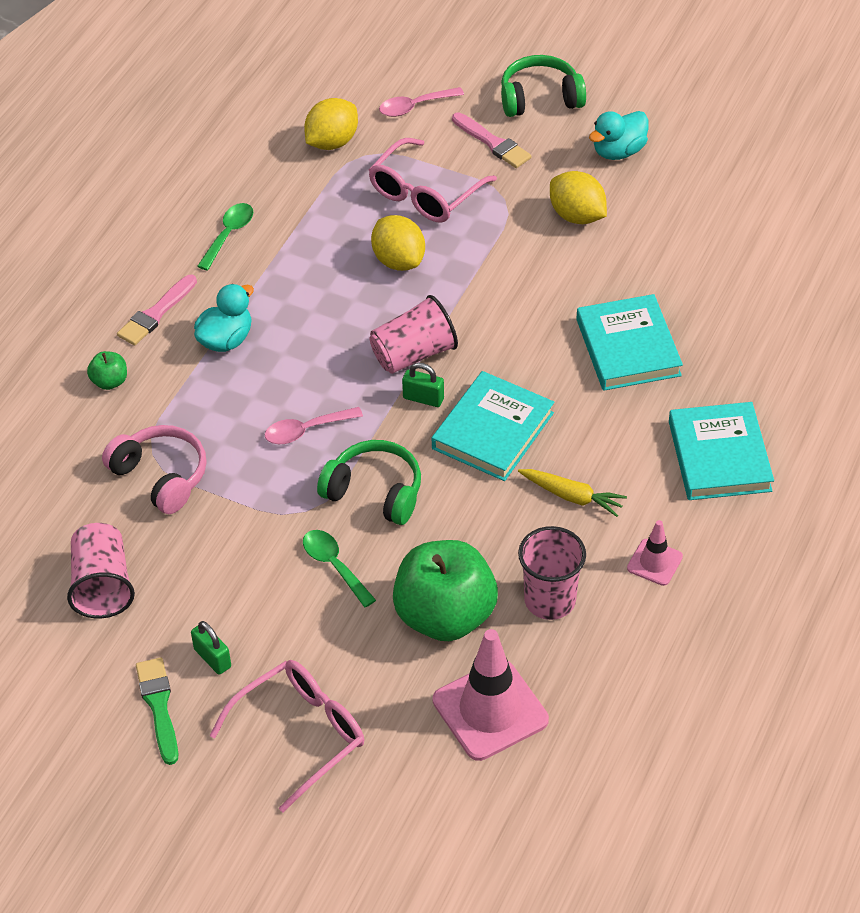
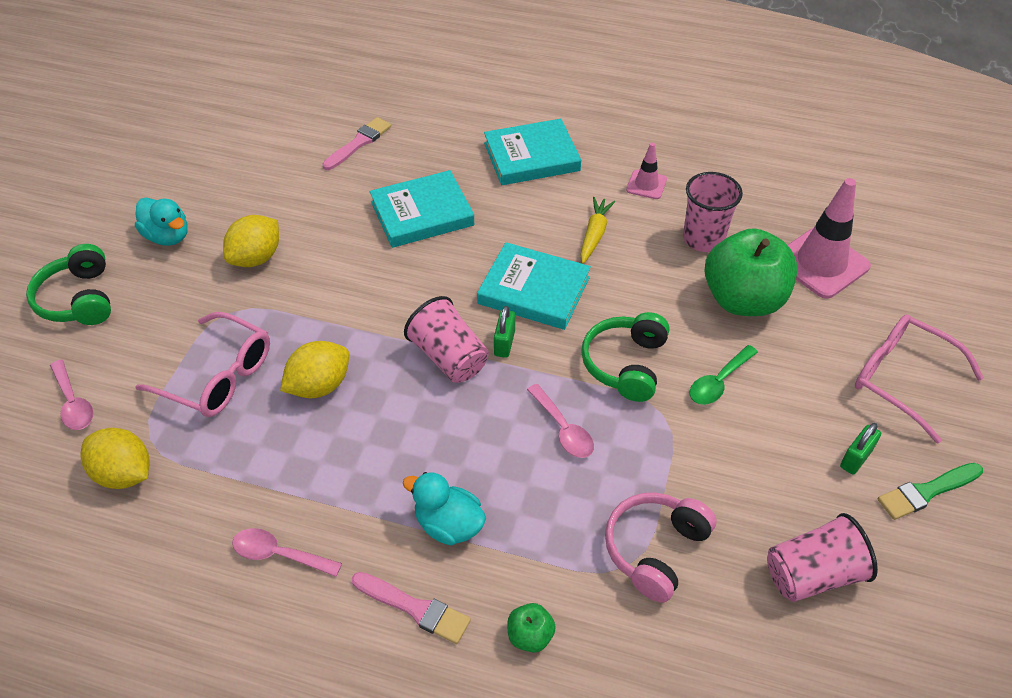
camera: 100 degrees left, 0 degrees up
(229, 234) = (279, 554): green spoon -> pink spoon
(493, 143) = (144, 329): pink brush -> pink brush (359, 143)

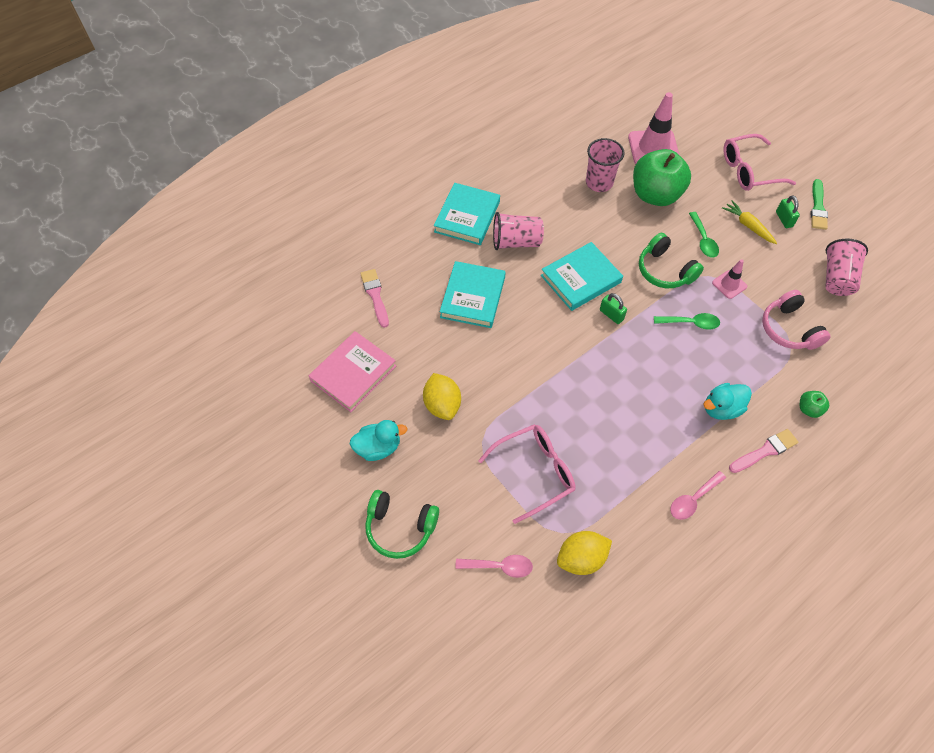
camera: 55 degrees left, 10 degrees up
(247, 175) = (353, 373): none -> pink book
(319, 386) = (580, 421): yellow lemon -> none
(449, 357) = (603, 346): pink cup -> pink cup (516, 242)
(563, 429) = (690, 323): pink spoon -> green spoon
(594, 234) = (558, 226): yellow carrot -> yellow carrot (748, 226)
(646, 185) = (536, 180): pink traffic cone -> pink traffic cone (729, 284)

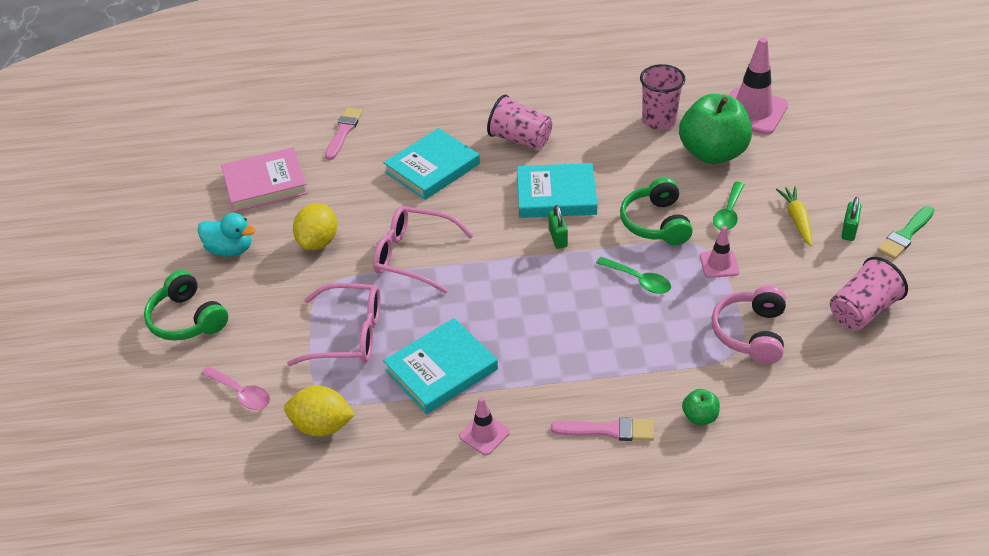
camera: 35 degrees right, 15 degrees down
(467, 217) = (492, 101): turquoise book -> turquoise book (441, 369)
(693, 499) = (484, 434): pink spoon -> pink traffic cone
(721, 408) = (597, 370): turquoise duck -> none
(749, 170) = (850, 170): pink glasses -> pink glasses (414, 256)

